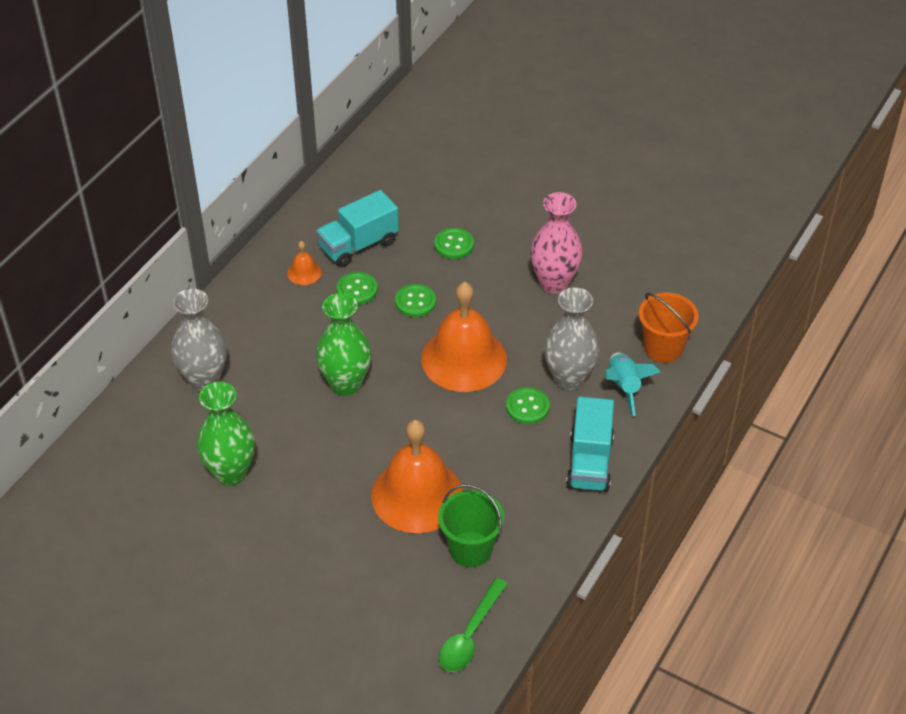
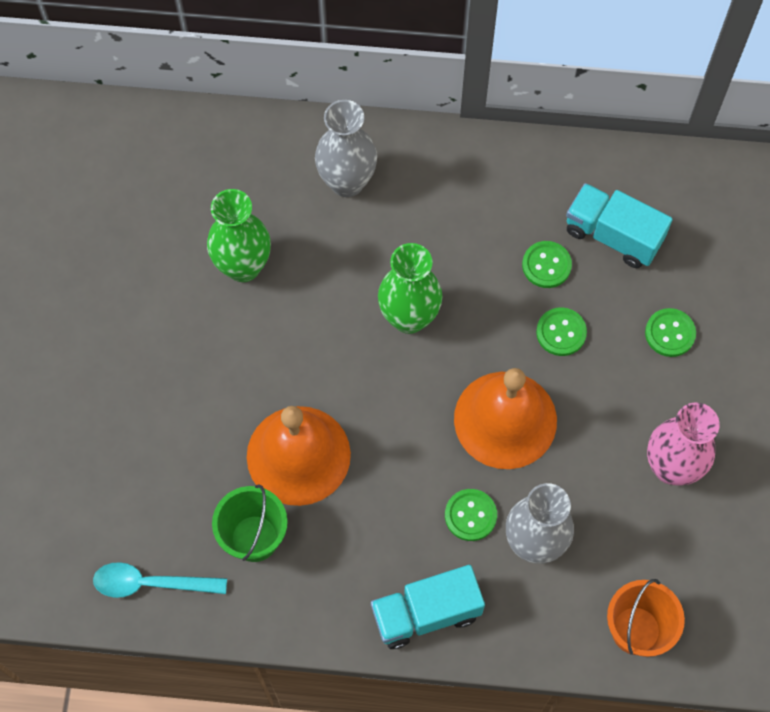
camera: 65 degrees right, 20 degrees up
(304, 272) = (542, 201): orange bell -> none
(470, 635) = (151, 583): green spoon -> turquoise spoon
(624, 387) = (552, 608): turquoise rocket -> none

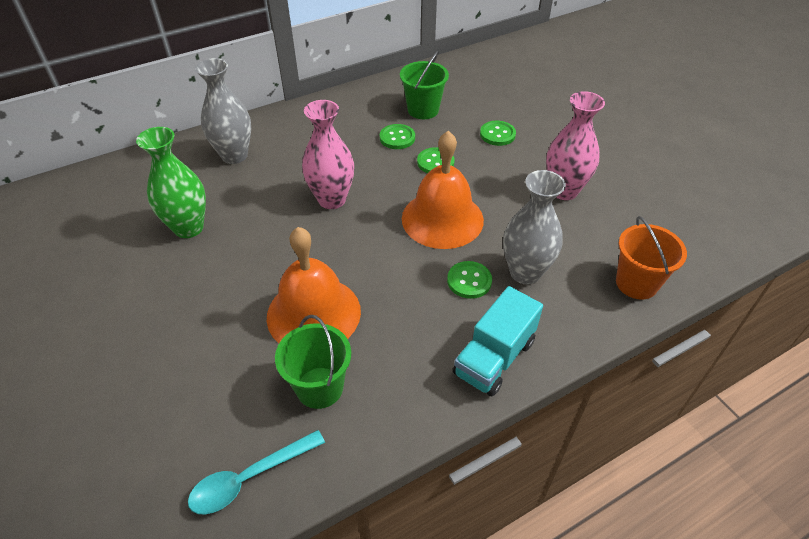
camera: 35 degrees left, 20 degrees down
(409, 317) = (332, 199): green vase -> pink vase
(613, 235) = (423, 110): turquoise truck -> green bucket

